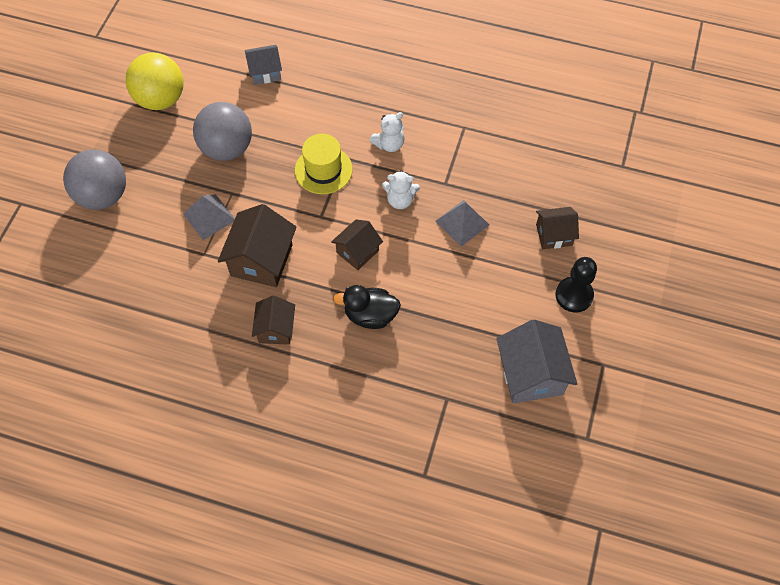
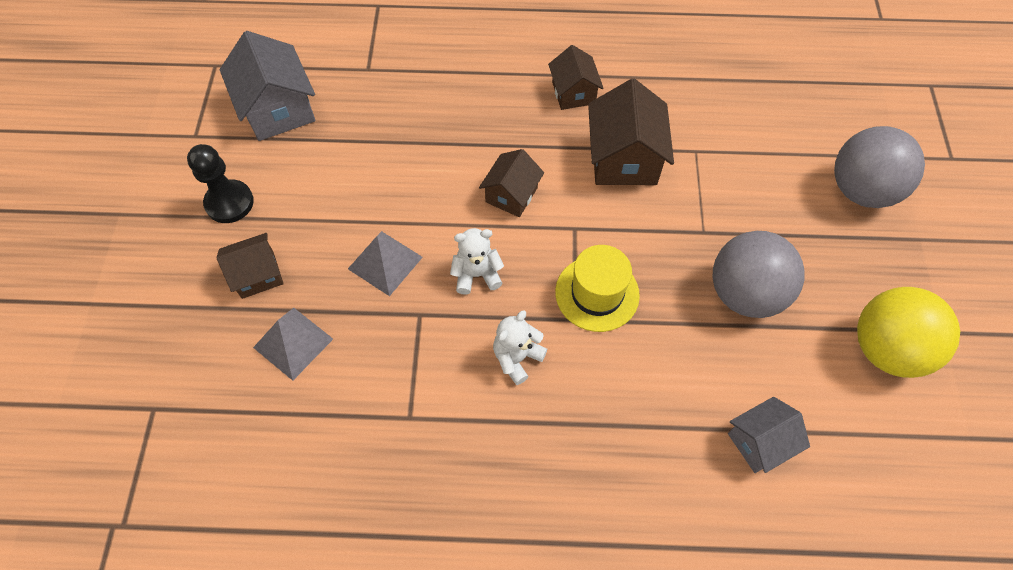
camera: 165 degrees right, 0 degrees up
(209, 217) = (714, 195): grey pyramid -> grey pyramid (293, 343)
(370, 315) = (472, 128): black duck -> none

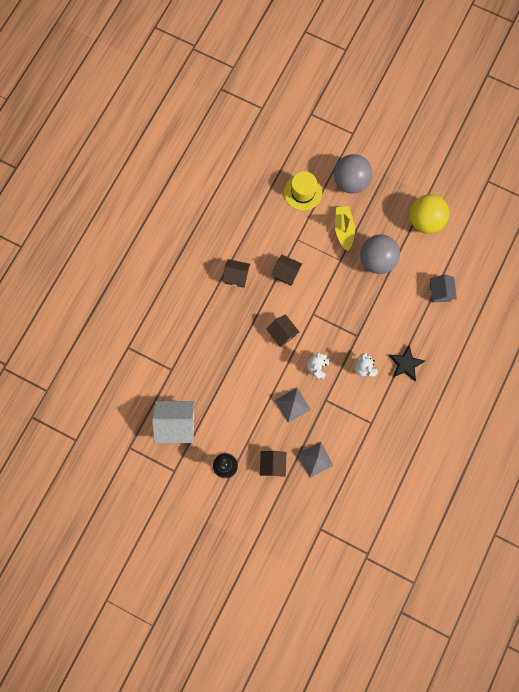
camera: 65 degrees left, 15 degrees up
(278, 109) = (176, 424): grey house -> white house
(566, 435) = (405, 364): none -> black star
(597, 293) = (349, 321): yellow hat -> yellow hat (303, 192)
(624, 159) = (286, 273): brown house -> brown house, size x0.61
(764, 215) = (343, 230): none -> yellow boat

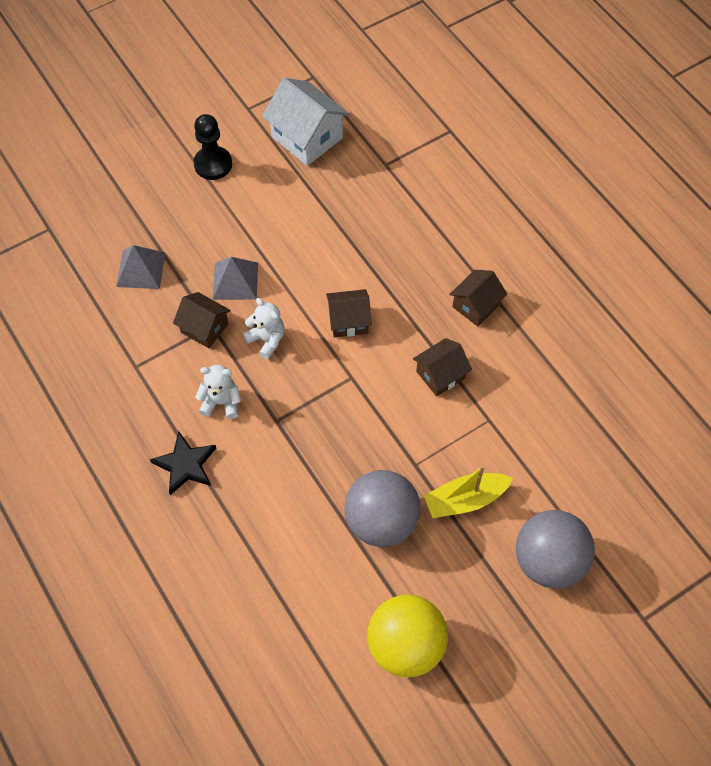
camera: 120 degrees right, 15 degrees down
(176, 424) = (307, 137): white house -> white house turned 75 degrees counterclockwise
(272, 464) = (173, 217): brown house -> brown house (204, 328)
(303, 192) = (568, 472): yellow hat -> none
(343, 230) = (465, 499): yellow boat -> yellow boat turned 135 degrees clockwise
(440, 292) = (264, 590): grey house -> none

